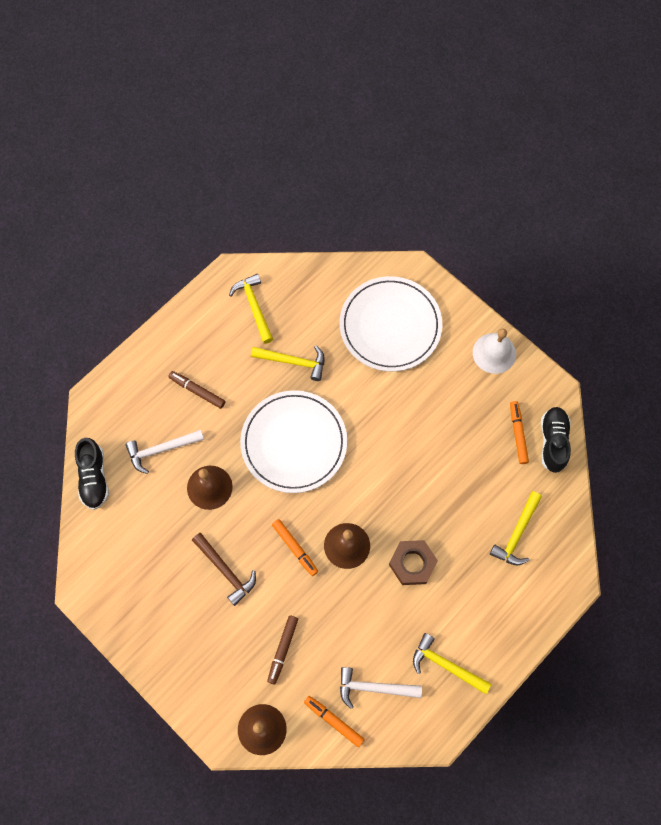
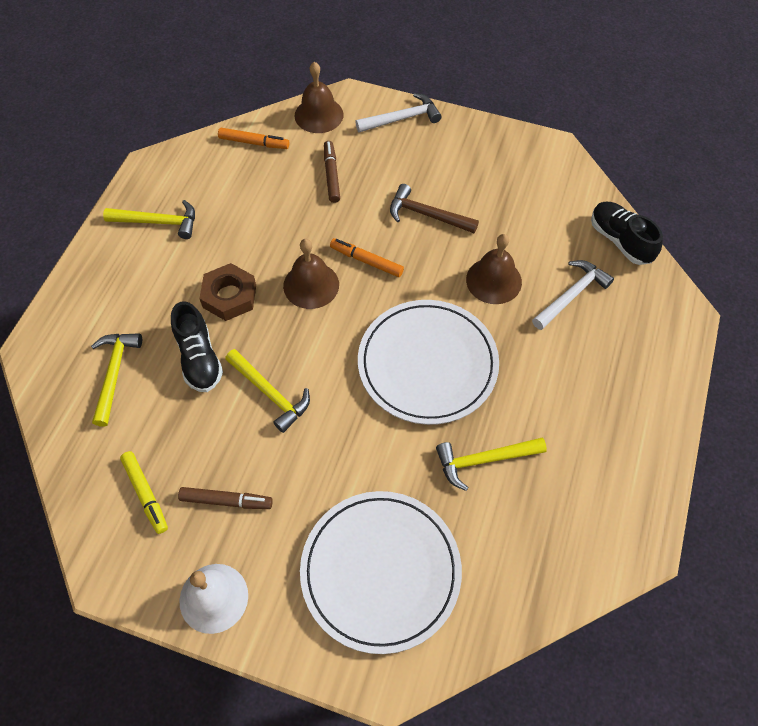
camera: 155 degrees right, 10 degrees down
(197, 391) = (577, 373): brown marker -> brown marker (226, 501)
(254, 307) = (580, 512): yellow hammer -> yellow hammer (270, 393)
(374, 688) = (226, 179): white hammer -> white hammer (402, 118)
(518, 434) = (145, 494): orange marker -> yellow marker
(553, 442) = (94, 503): black shoe -> black shoe (199, 358)

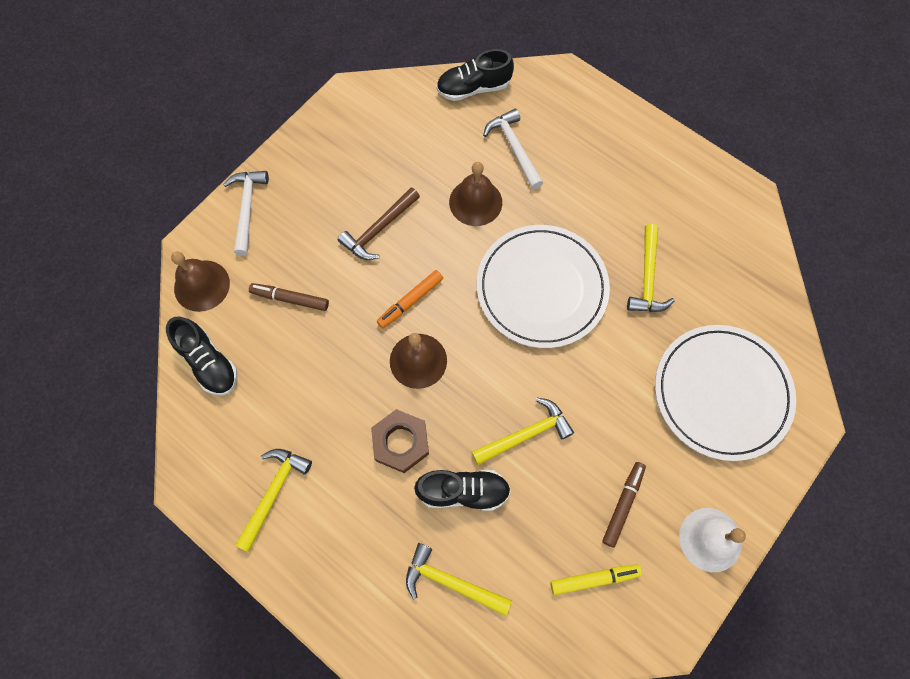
camera: 70 degrees left, 10 degrees up
(254, 143) = (209, 362): orange marker -> black shoe

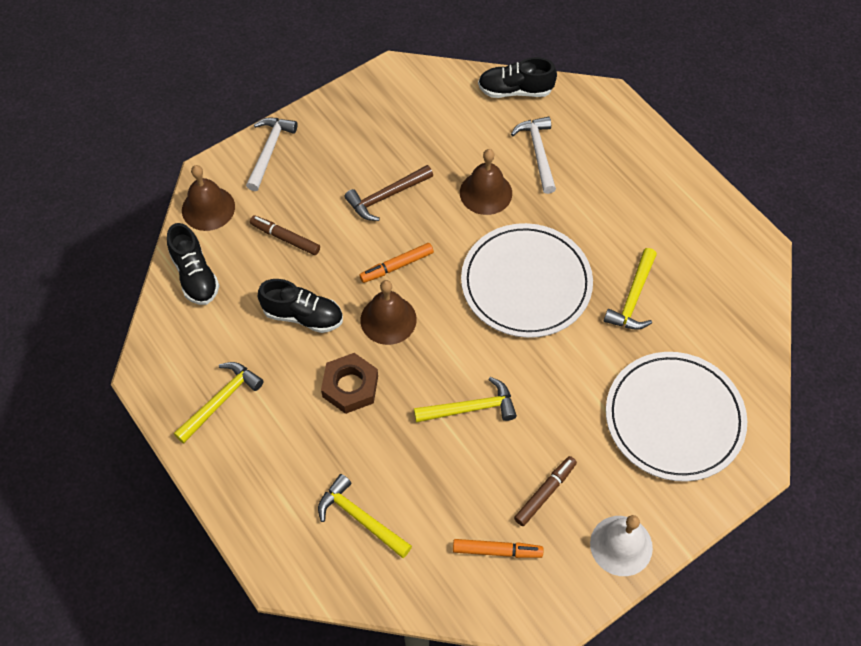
camera: 15 degrees right, 10 degrees down
(463, 491) = (396, 443): black shoe -> black shoe (303, 316)
(594, 579) = (497, 551): yellow marker -> orange marker

